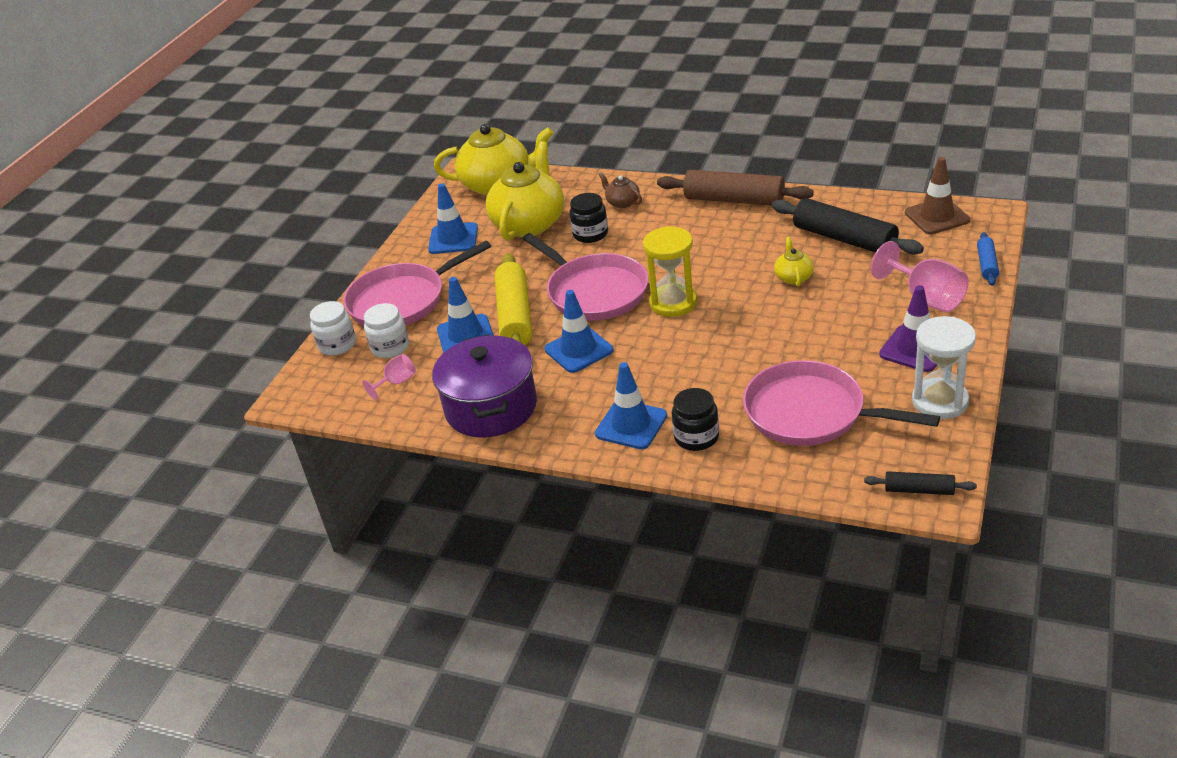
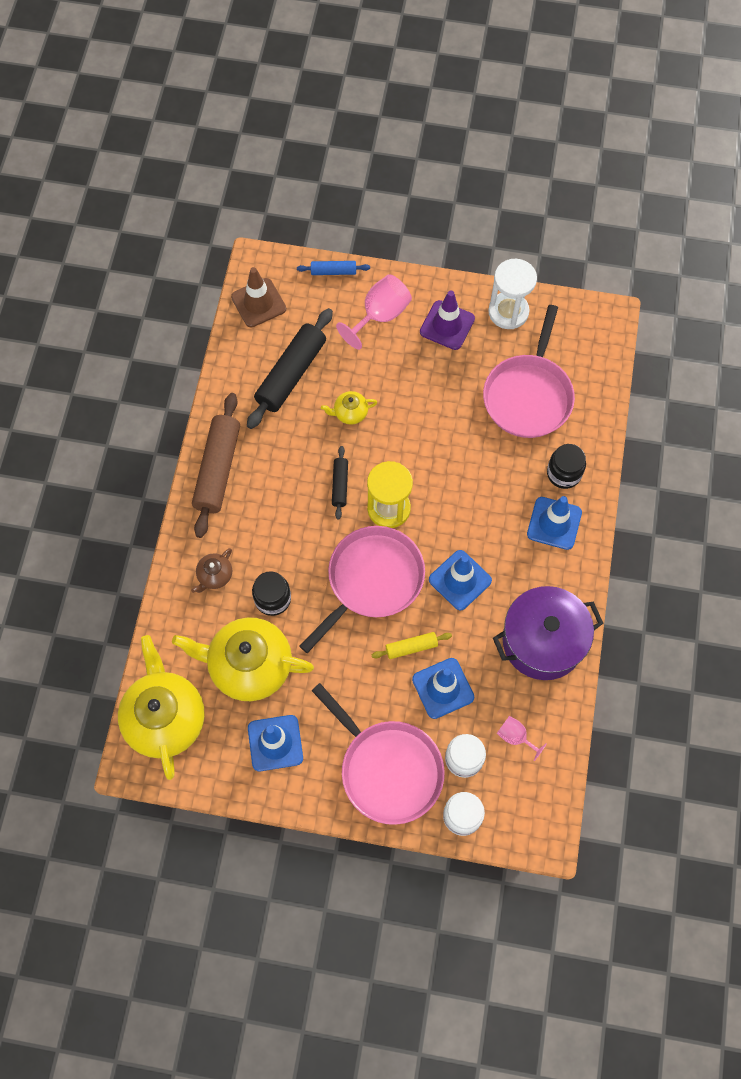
camera: 105 degrees left, 30 degrees up
(515, 316) = (411, 647): yellow rolling pin -> yellow rolling pin, size x0.50
(919, 490) = (602, 328): black rolling pin -> black rolling pin (340, 485)

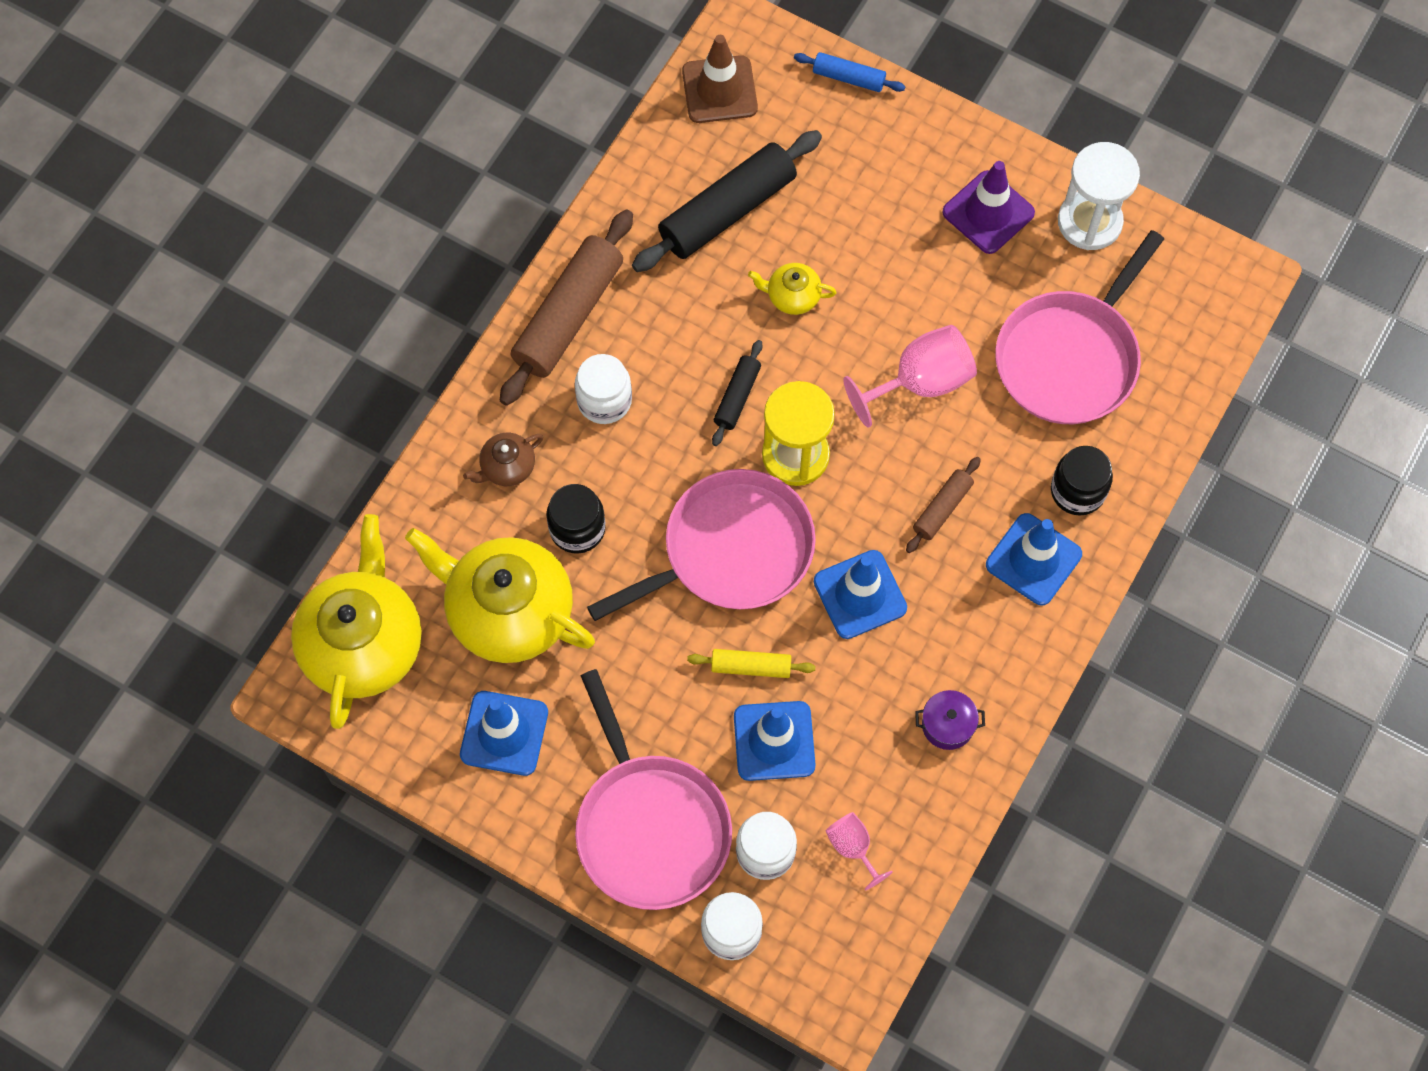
camera: 20 degrees right, 0 degrees up
(259, 514) = (604, 400): none -> white jar
(380, 316) = (892, 166): pink goblet -> pink goblet (920, 382)
(488, 511) = (942, 508): none -> brown rolling pin
(542, 641) = (947, 725): purple pot -> purple pot, size x0.41

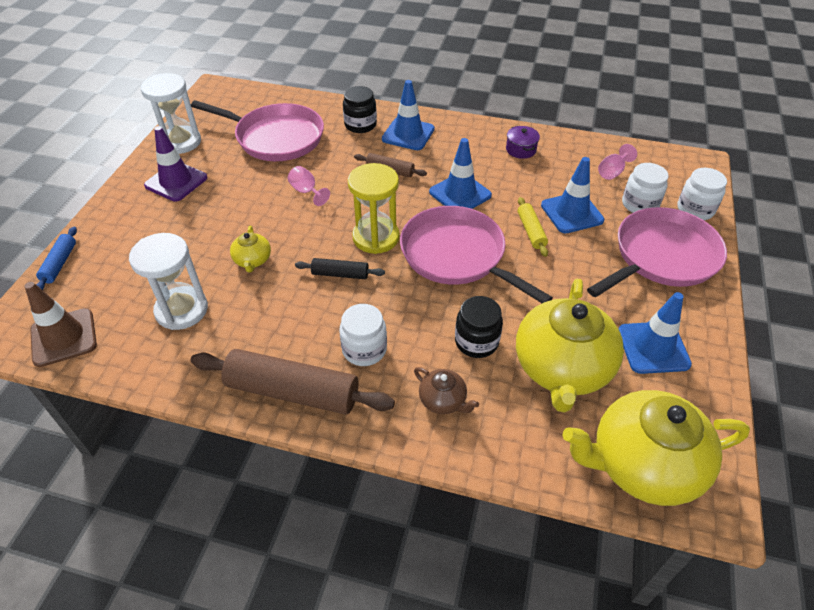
camera: 105 degrees left, 20 degrees down
(727, 211) = (181, 310): black rolling pin -> white hourglass
(920, 382) = (306, 191): pink goblet -> pink goblet, size x0.55

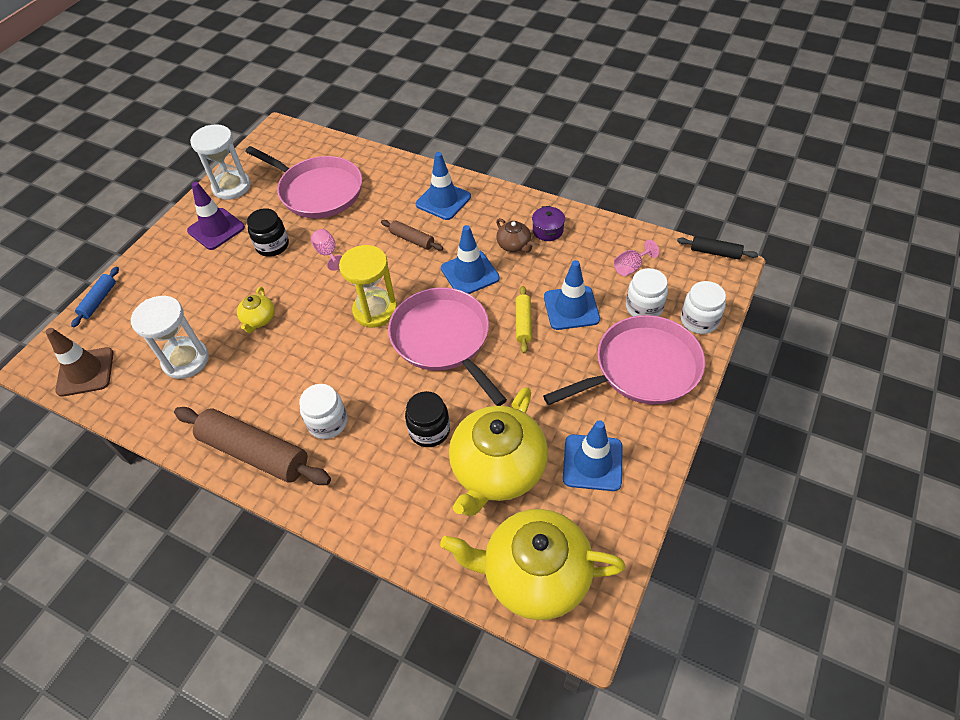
camera: 15 degrees right, 5 degrees up
(340, 274) = (331, 344): black rolling pin -> black rolling pin (715, 252)
(360, 125) = (401, 185): black jar -> black jar (272, 246)
(443, 400) = (379, 483): brown teapot -> brown teapot (514, 245)

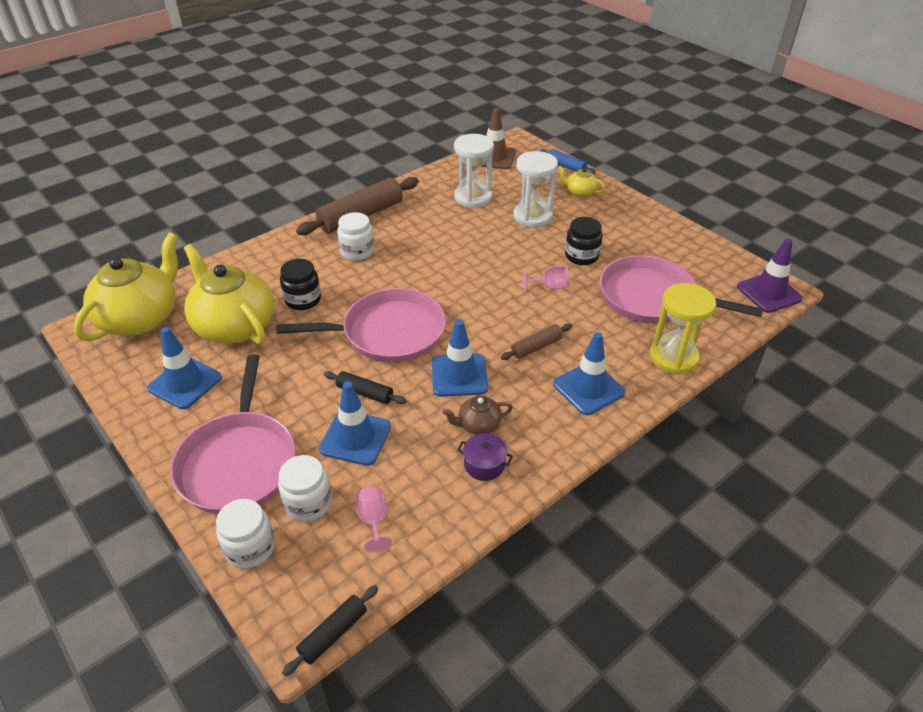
camera: 110 degrees right, 10 degrees down
(216, 229) = (624, 228): purple traffic cone -> purple traffic cone (769, 293)
(231, 187) = (686, 244): white hourglass -> white hourglass (532, 216)
(259, 319) = (491, 235): yellow teapot -> yellow teapot (580, 192)
(318, 191) = (652, 298): pink pan -> pink pan turned 60 degrees clockwise
(375, 310) = (455, 300): yellow hourglass -> yellow hourglass (673, 357)
(523, 323) = (365, 393): yellow rolling pin -> black rolling pin

